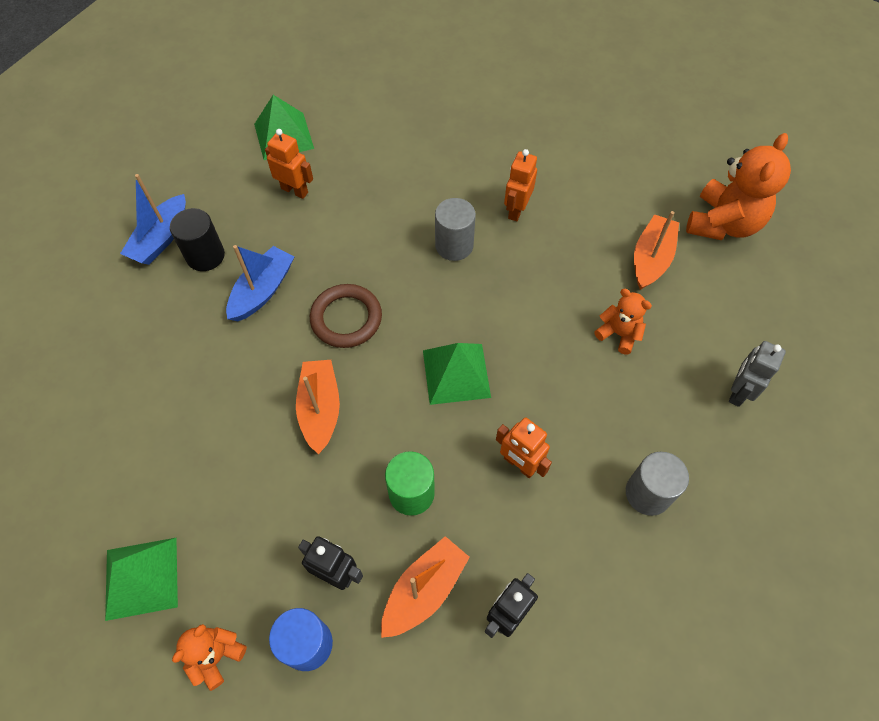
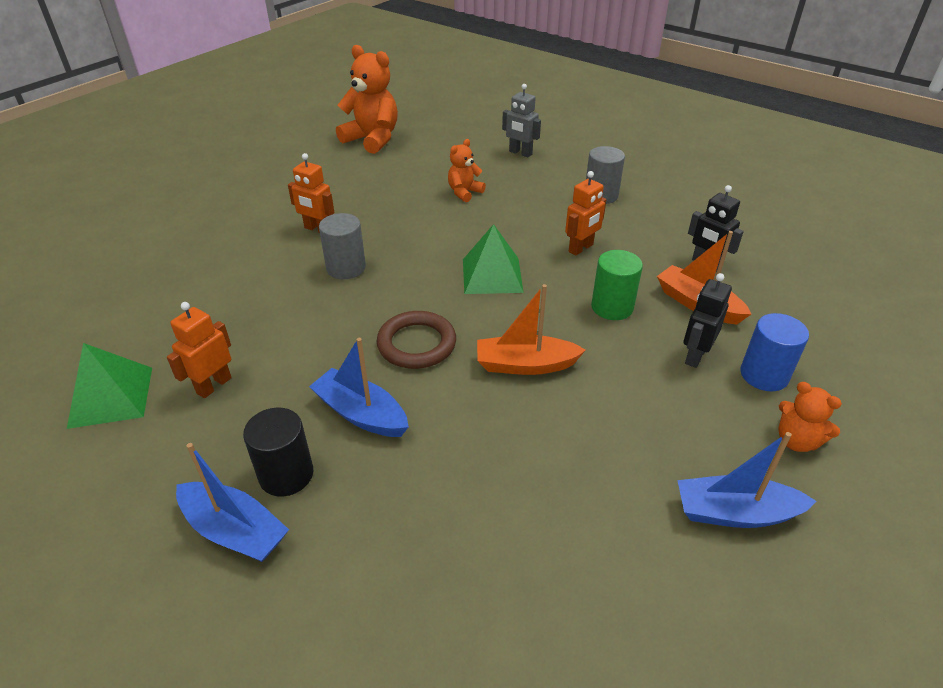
camera: 85 degrees left, 20 degrees down
(141, 578) = (735, 513): green pyramid -> blue boat
(651, 259) = (396, 171): orange boat -> none

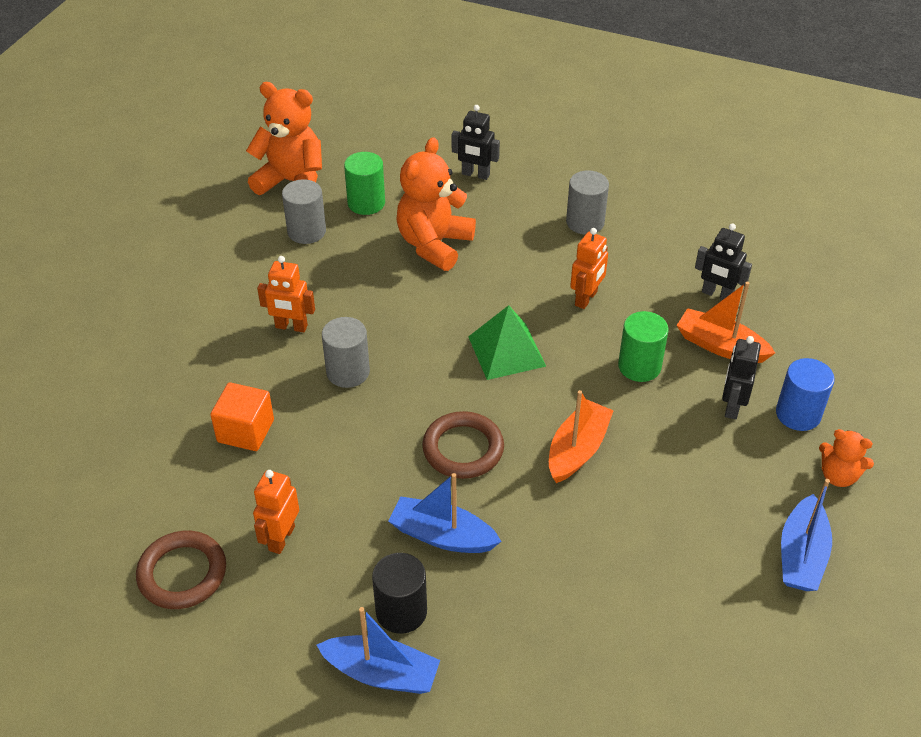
camera: 15 degrees left, 5 degrees up
(111, 397) = (182, 573): green pyramid -> brown ring
(235, 296) = (245, 431): none -> orange cube
(366, 170) = (306, 231): none -> grey cylinder
(423, 159) = (366, 203): none -> green cylinder
(464, 192) = (434, 244): orange teddy bear -> orange teddy bear, size x1.87
(520, 153) = (475, 174): grey robot -> black robot
(525, 365) = (577, 450): orange boat -> orange boat turned 135 degrees clockwise
(735, 513) = (801, 555): blue boat -> blue boat turned 60 degrees counterclockwise

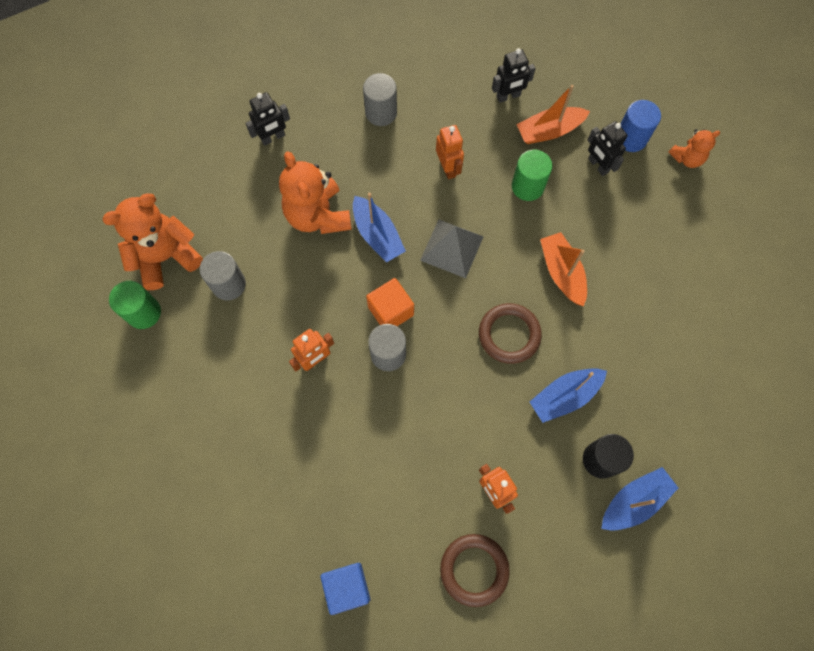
camera: 50 degrees left, 25 degrees up
(85, 483) = (347, 587): none -> blue cube
(245, 431) = (386, 453): orange cube -> orange cube (390, 311)
(366, 203) = (236, 226): green cylinder -> green cylinder (144, 313)
(506, 351) = (451, 248): green pyramid -> grey pyramid
(801, 555) = (721, 223): blue boat -> blue boat (377, 235)

